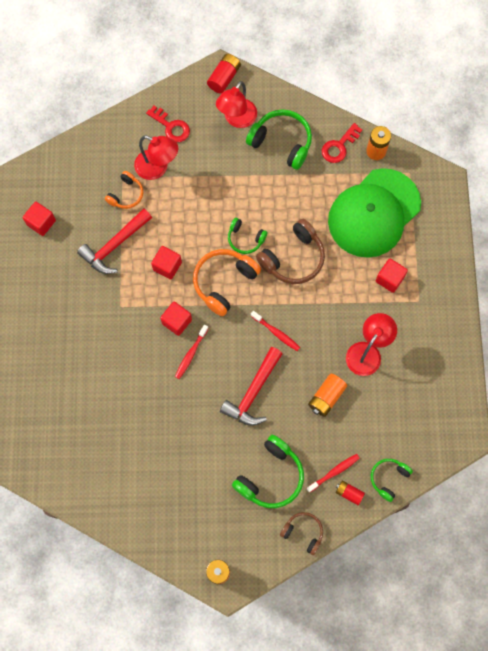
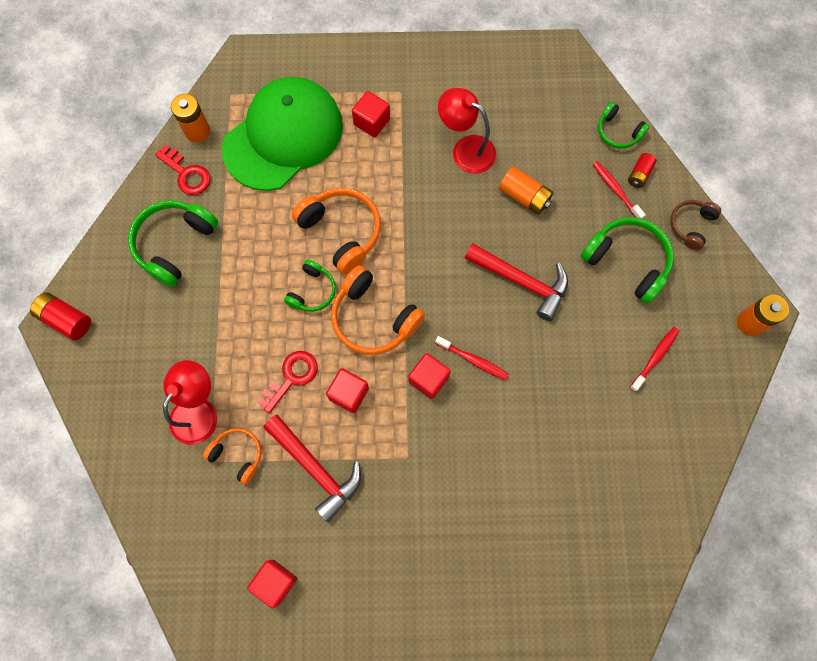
camera: 90 degrees left, 0 degrees up
(171, 127) = (135, 393): red key -> red key (292, 377)
(237, 119) = (133, 302): red lamp -> none
(276, 332) = (442, 254): red toothbrush -> red toothbrush (655, 358)
(293, 258) = (341, 232): brown headphones -> orange headphones
(374, 213) = (283, 136): green cap -> green cap turned 90 degrees counterclockwise

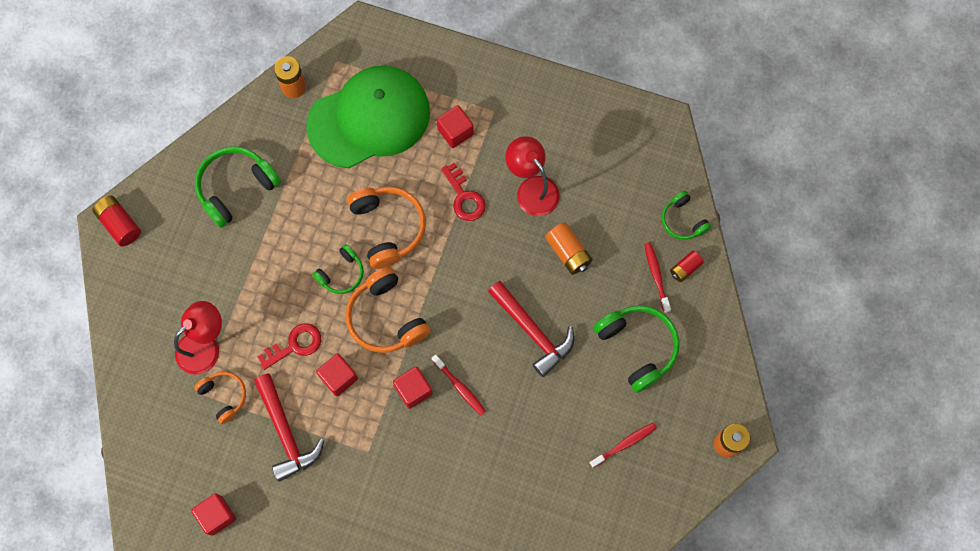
camera: 20 degrees right, 0 degrees up
(187, 174) = (270, 125): red key -> red key (464, 197)
(691, 225) = (712, 334): brown headphones -> none

